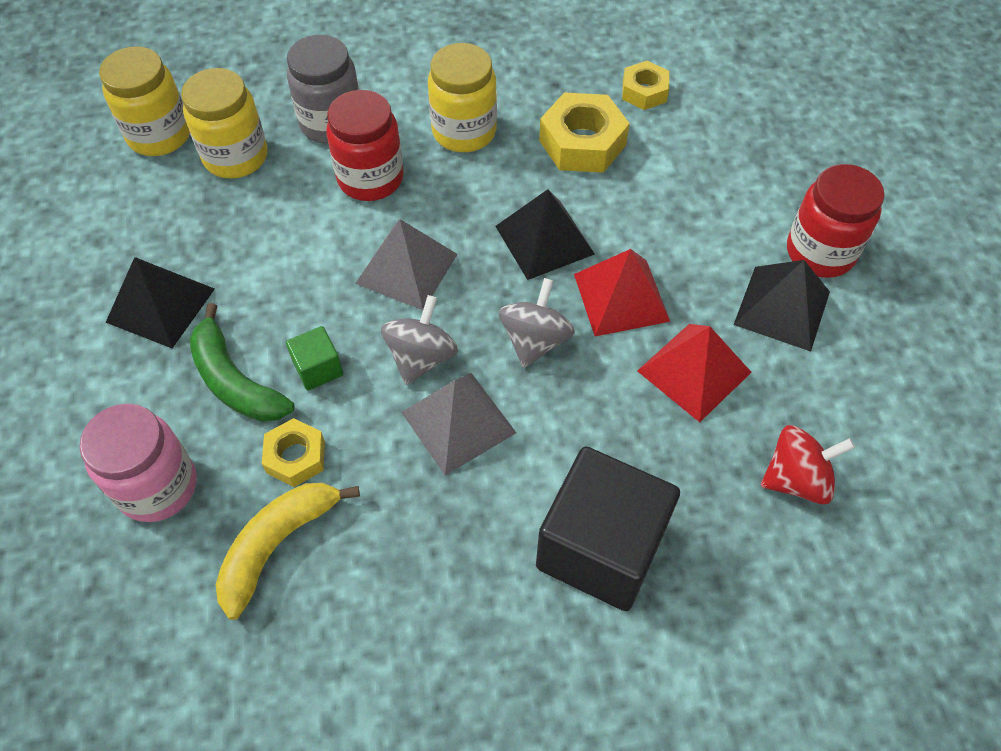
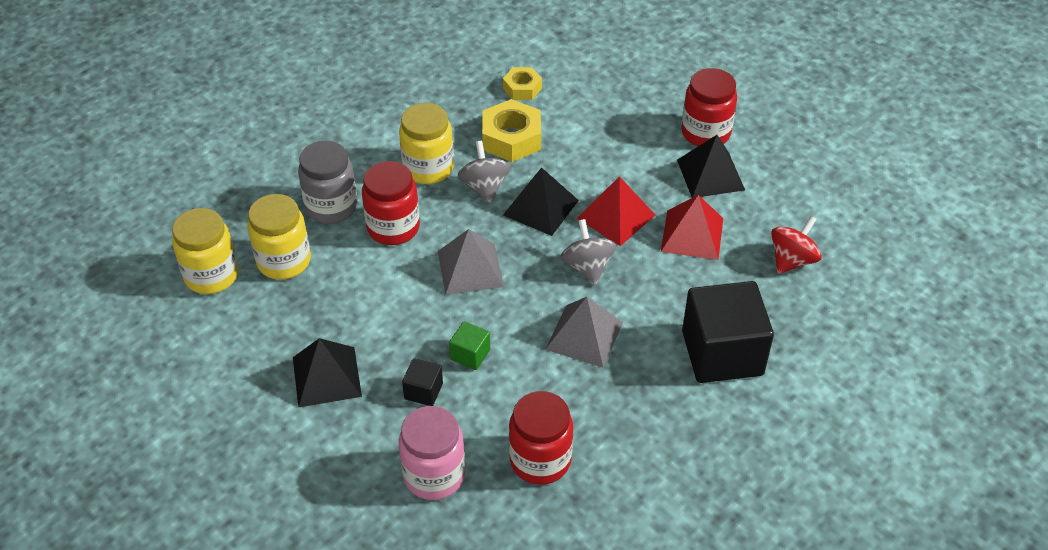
camera: 35 degrees left, 10 degrees down
(235, 381) = (423, 391): green banana -> black cube
(277, 544) = (540, 460): yellow banana -> red jar
(296, 457) = (505, 409): yellow nut -> none
(421, 357) = (528, 313): grey spinning top -> grey spinning top (484, 187)

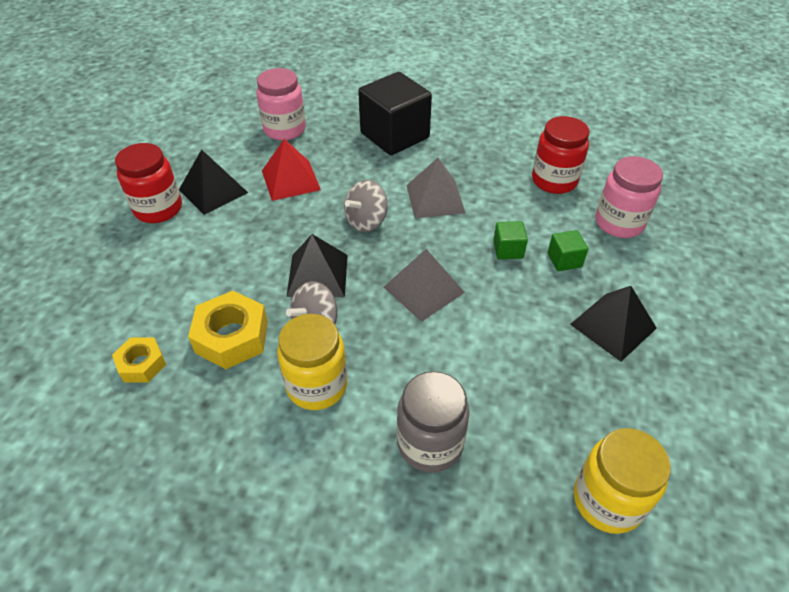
camera: 120 degrees left, 0 degrees up
(284, 261) = (532, 441): yellow jar -> none
(393, 228) = (418, 371): red jar -> none
(423, 391) = (564, 260): black cube -> green cube
(616, 216) = (297, 226): red pyramid -> none
(792, 260) = (284, 129): red spinning top -> pink jar

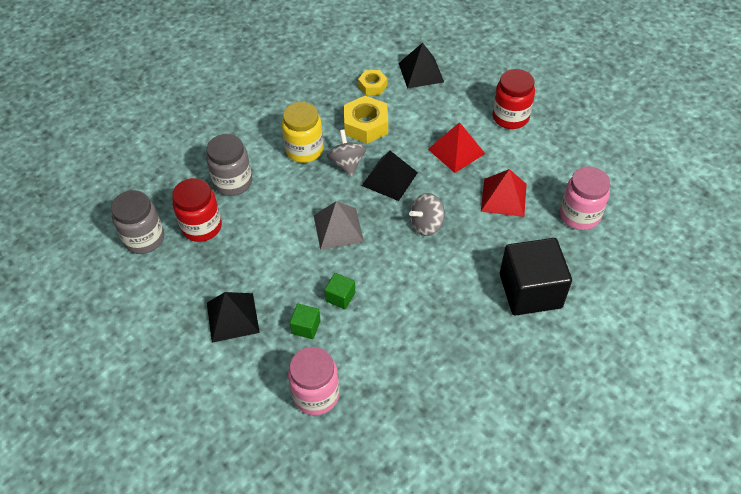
camera: 120 degrees right, 5 degrees up
(213, 191) = (515, 150): black pyramid -> black pyramid (421, 72)
(239, 235) = (456, 151): none -> red pyramid
(366, 221) = (426, 225): grey spinning top -> grey spinning top turned 105 degrees counterclockwise
(435, 198) = (426, 279): grey pyramid -> none
(554, 181) = (396, 380): red jar -> red jar (202, 227)
(607, 500) = (144, 239): yellow jar -> grey jar

